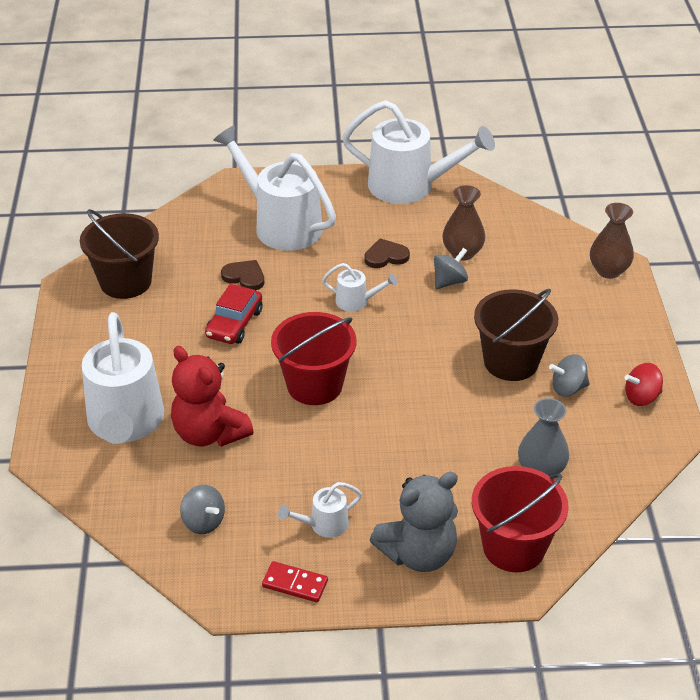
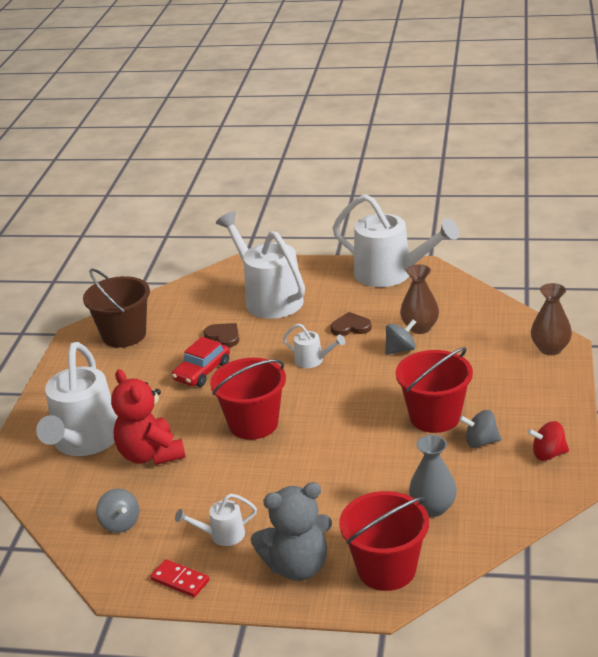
camera: 15 degrees right, 10 degrees down
(511, 362) = (435, 417): brown bucket -> red bucket

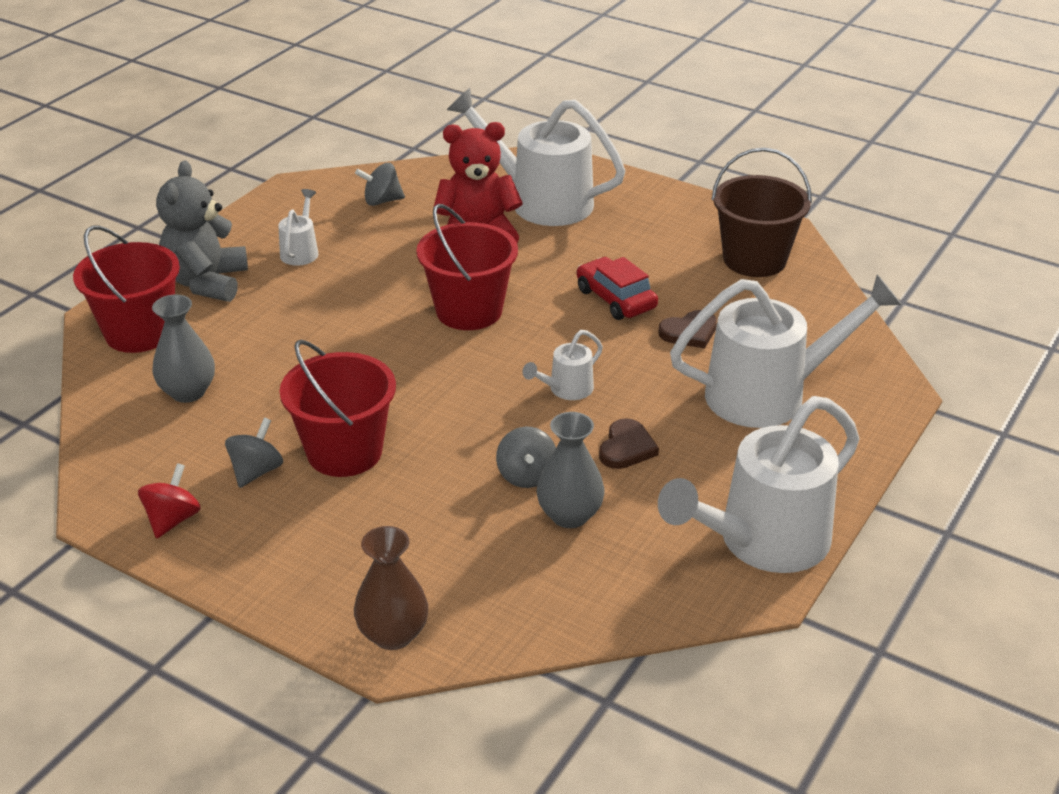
camera: 110 degrees right, 5 degrees up
(180, 580) = (265, 217): red domino -> none
(420, 328) = (569, 515): brown vase -> grey vase

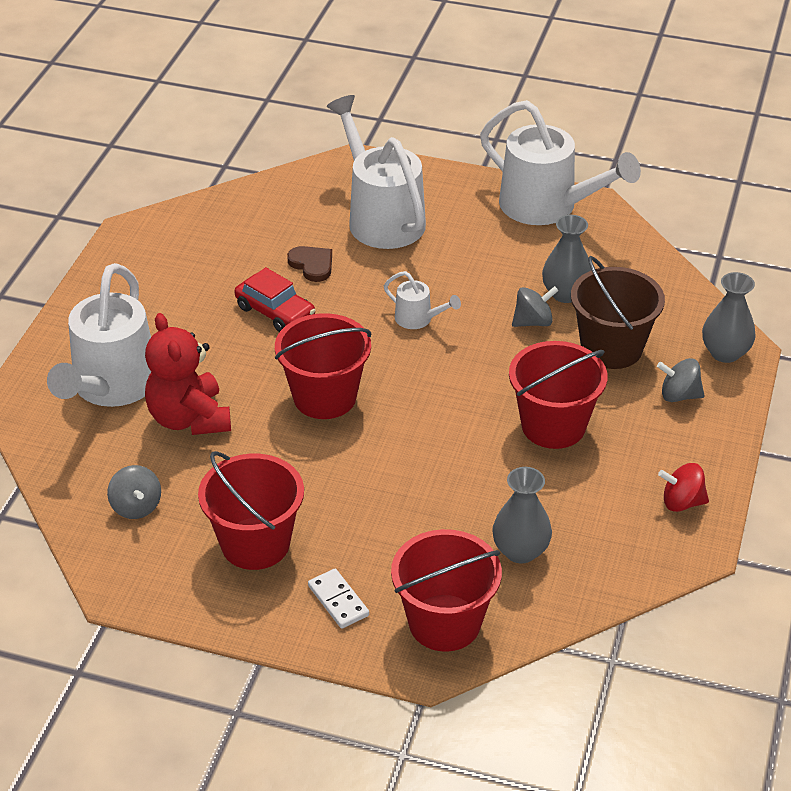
camera: 105 degrees left, 5 degrees up
(207, 282) = (338, 600): grey teddy bear -> white domino
(256, 471) = (602, 471): grey spinning top -> grey spinning top (679, 395)
(301, 251) = (255, 543): white watering can -> red bucket
(393, 634) = (725, 353): brown vase -> grey vase
(615, 299) = (275, 312): red car -> red car turned 90 degrees counterclockwise
(626, 448) = (477, 278): brown heart -> none
(754, 259) = (186, 241): brown bucket -> brown bucket (611, 348)

